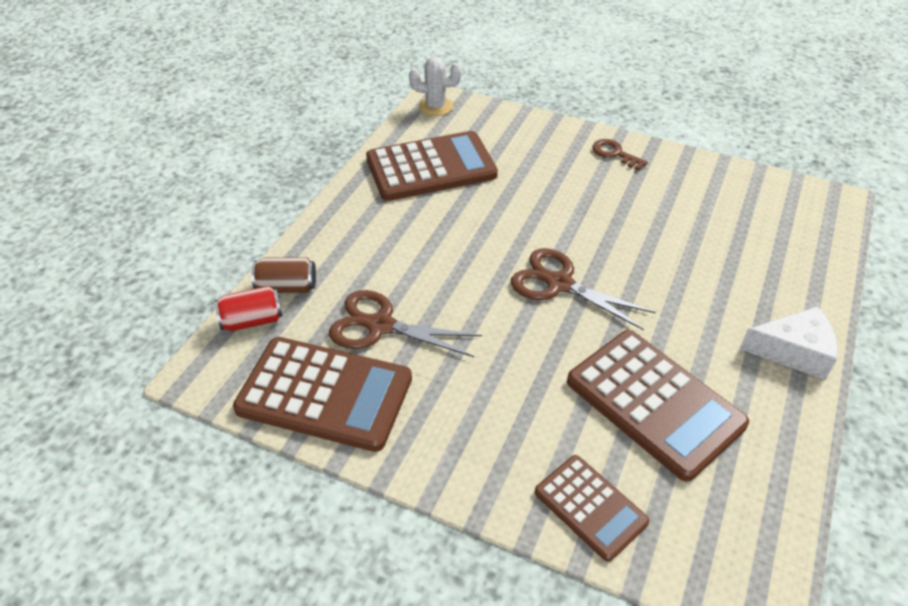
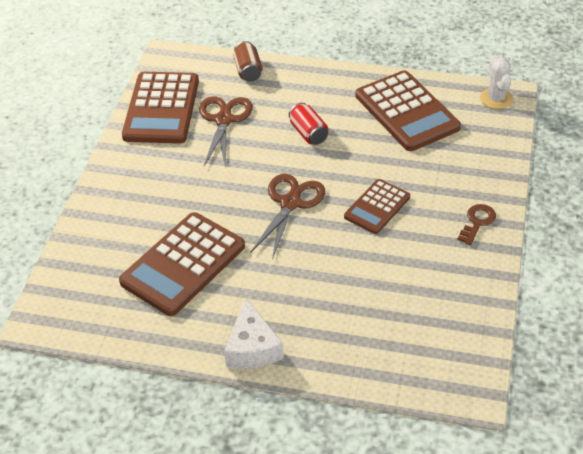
camera: 80 degrees right, 0 degrees up
(252, 320) = (214, 64): red can -> red can (308, 133)
(590, 507) = (95, 238): brown calculator -> brown calculator (377, 207)

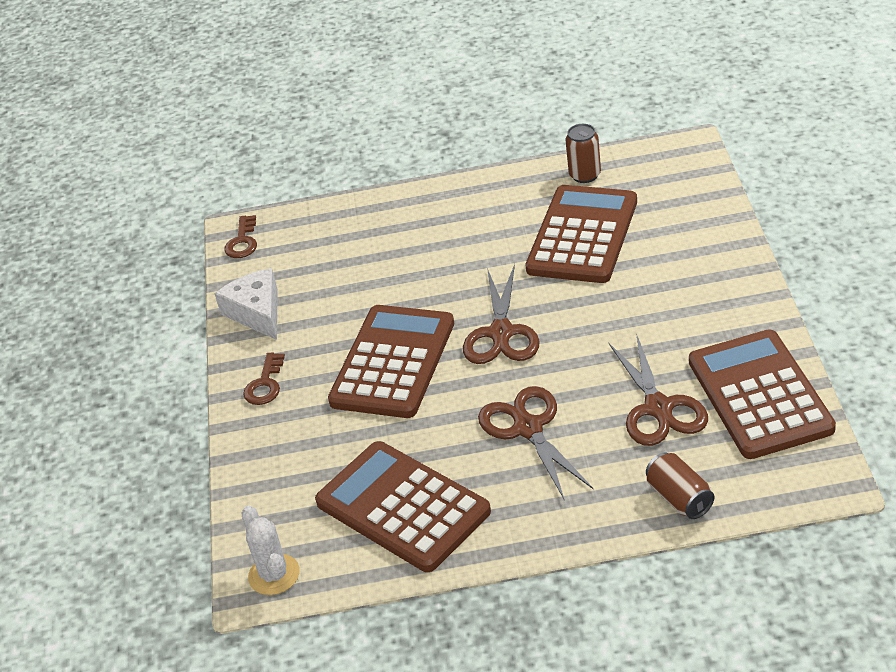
camera: 165 degrees right, 5 degrees down
(140, 327) = (585, 175): none -> brown can
(252, 347) = (463, 196): white cheese -> white cheese (257, 312)
(308, 133) = (528, 428): red can -> brown scissors
(377, 207) = (393, 362): brown calculator -> brown calculator, size x1.73
(470, 375) = (242, 241): none -> brown key

